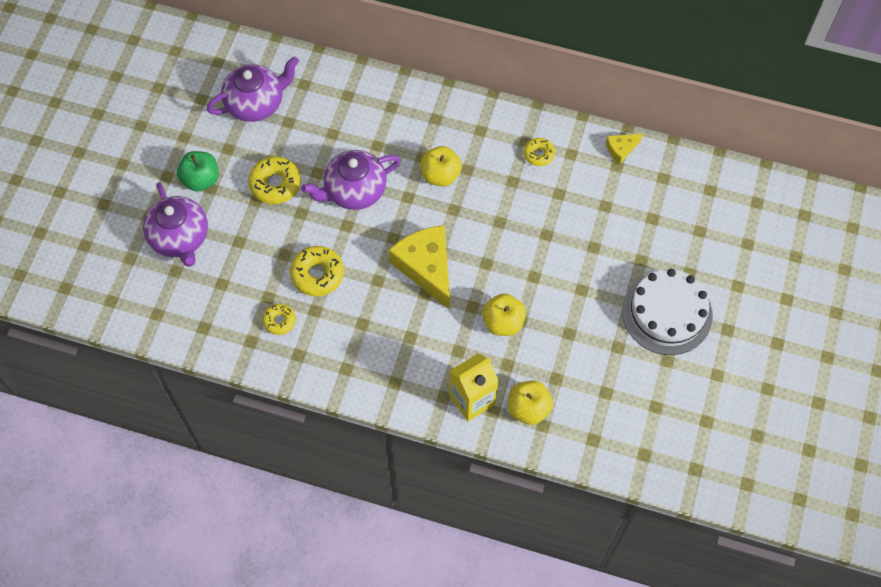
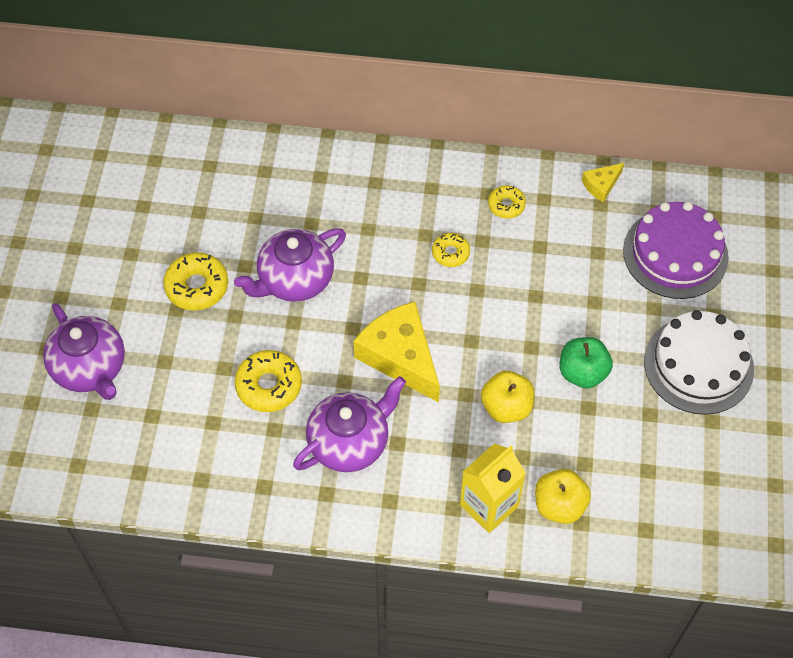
camera: 10 degrees left, 5 degrees down
(201, 179) = (104, 295): green apple -> green apple (582, 372)
(256, 103) = (156, 196): purple teapot -> purple teapot (350, 442)
(279, 321) = (232, 449): yellow donut -> yellow donut (450, 253)
(440, 175) = (395, 246): yellow apple -> none
(669, 217) = (675, 253): none -> purple cake

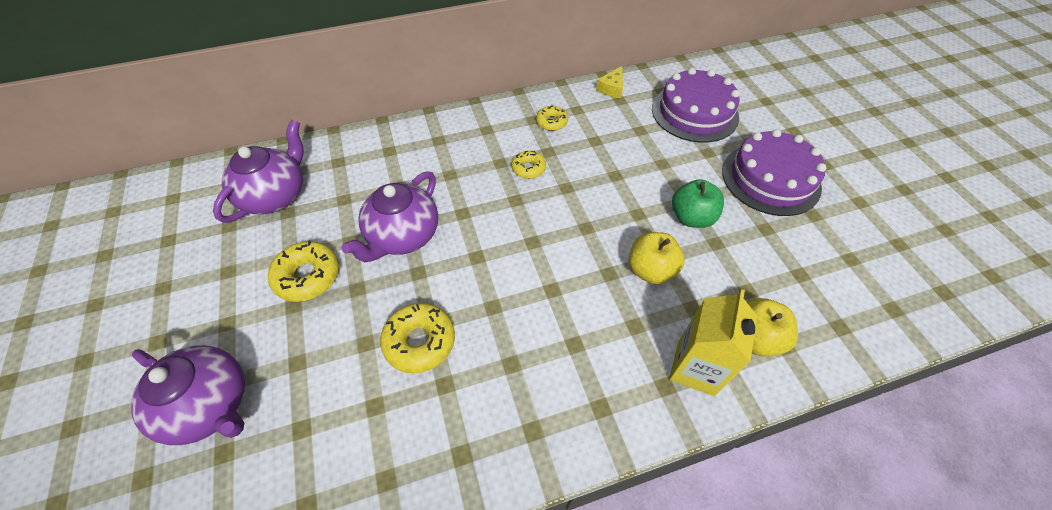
camera: 25 degrees left, 5 degrees down
(350, 442) = (528, 364): purple teapot -> purple teapot (275, 196)
(400, 356) = (533, 264): yellow cheese -> none
(698, 365) = (770, 178): white cake -> purple cake

